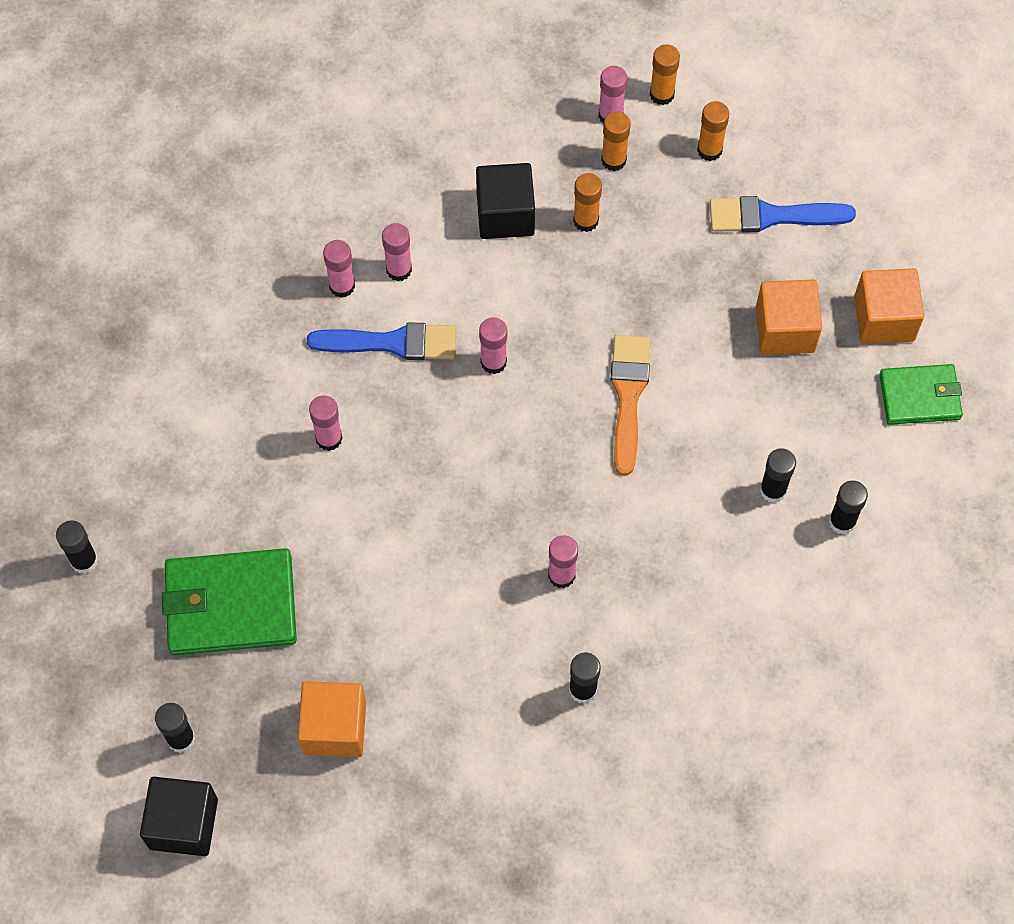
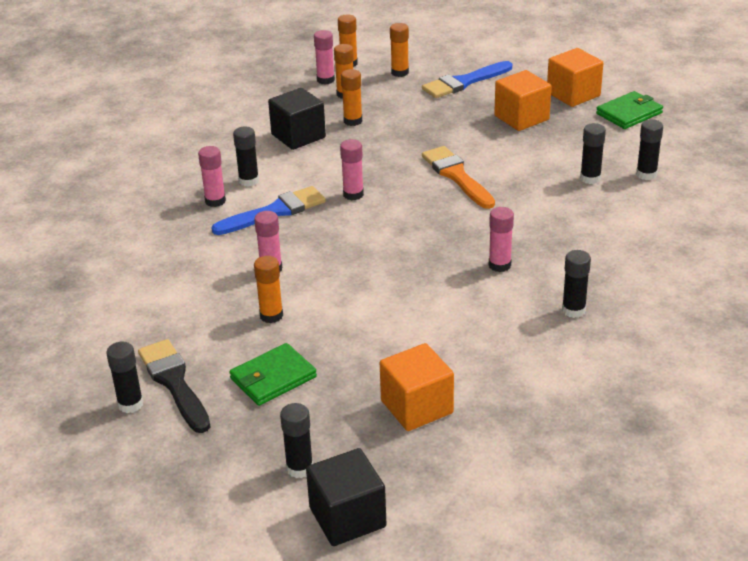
camera: 30 degrees left, 30 degrees down
(138, 555) = (174, 383): none -> black brush
(230, 605) = (273, 378): green wallet -> green wallet, size x0.62
(284, 513) = (271, 315): none -> orange glue stick
(399, 270) = (249, 181): pink glue stick -> black glue stick

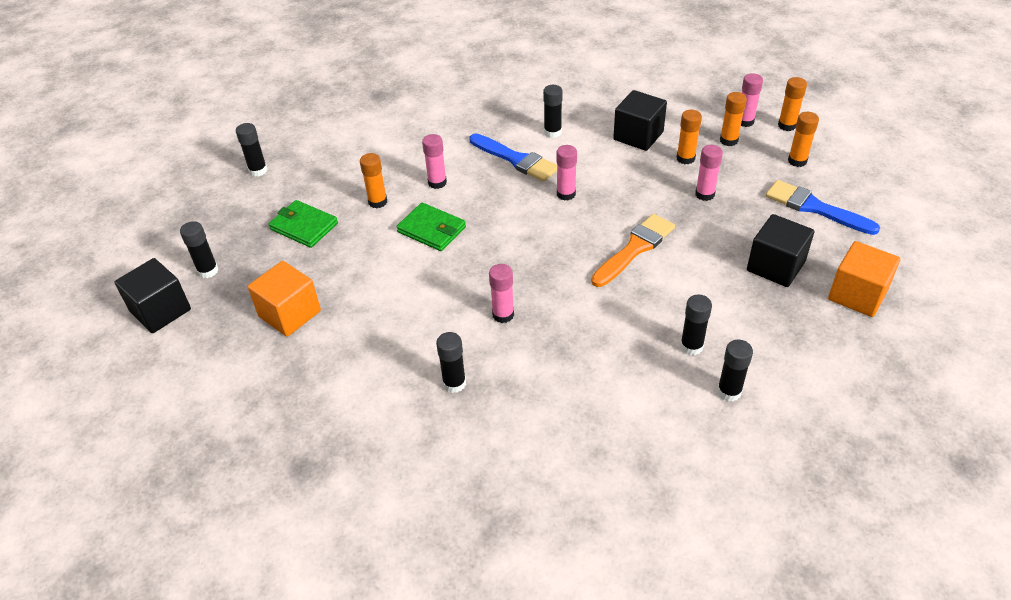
camera: 70 degrees right, 10 degrees up
(174, 383) = (285, 181): black brush -> none
(215, 201) = (514, 125): pink glue stick -> pink glue stick (704, 194)
(521, 118) = (775, 266): orange cube -> black cube
(629, 113) = (852, 351): green wallet -> green wallet (432, 229)

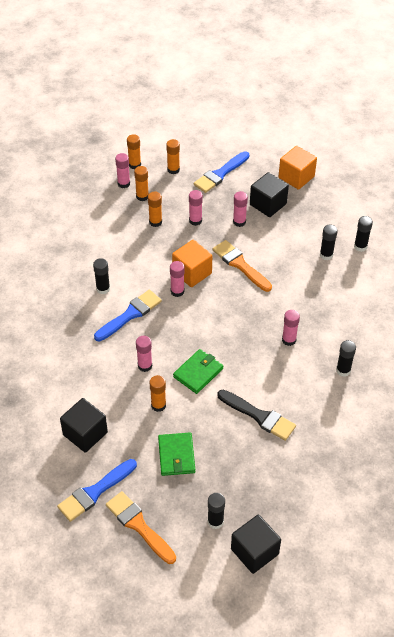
camera: 85 degrees left, 5 degrees up
(211, 209) = (139, 525): none -> orange brush
(258, 170) = (95, 492): black glue stick -> blue brush
(290, 314) = (270, 463): orange cube -> orange cube (192, 273)
(304, 226) = (176, 455): green wallet -> green wallet turned 45 degrees counterclockwise
(365, 295) = (259, 416): none -> black brush
(638, 136) = (122, 241): black cube -> black cube (85, 433)
(722, 238) = (239, 222): none -> pink glue stick

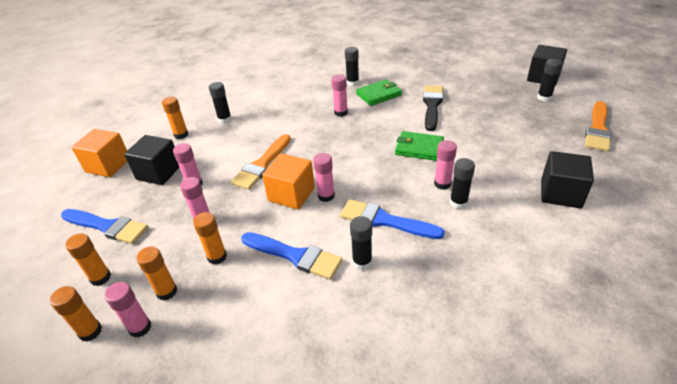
camera: 110 degrees left, 10 degrees down
(95, 492) = (605, 163): blue brush -> blue brush (295, 256)
(158, 405) = (477, 159): orange glue stick -> orange glue stick (181, 135)
(176, 455) = (514, 132): green wallet -> green wallet (378, 94)
(360, 246) = (206, 106): black glue stick -> black glue stick (458, 203)

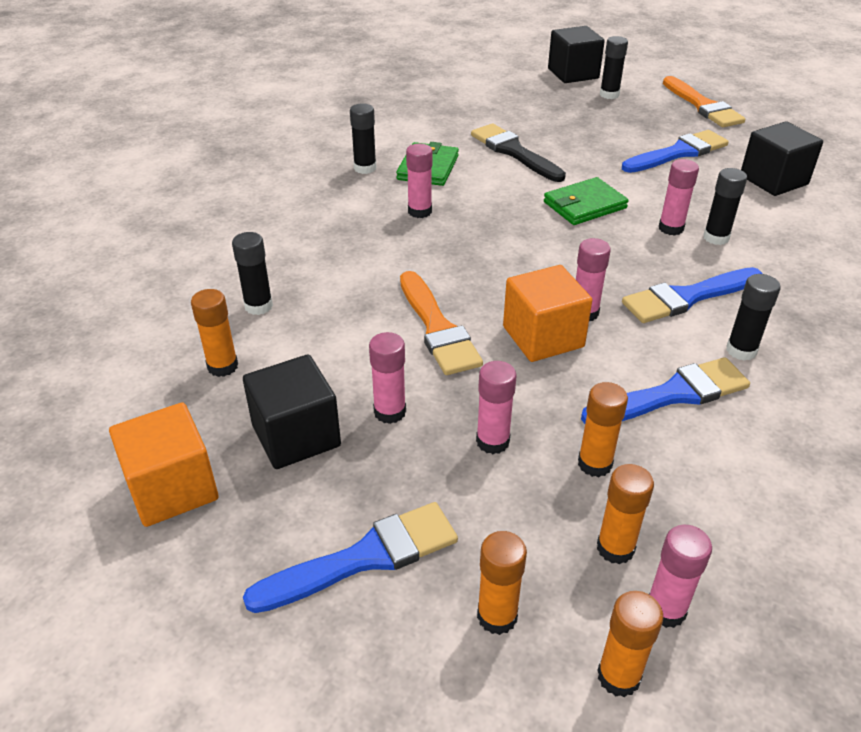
camera: 50 degrees left, 0 degrees up
(525, 148) = (678, 153): none -> blue brush

